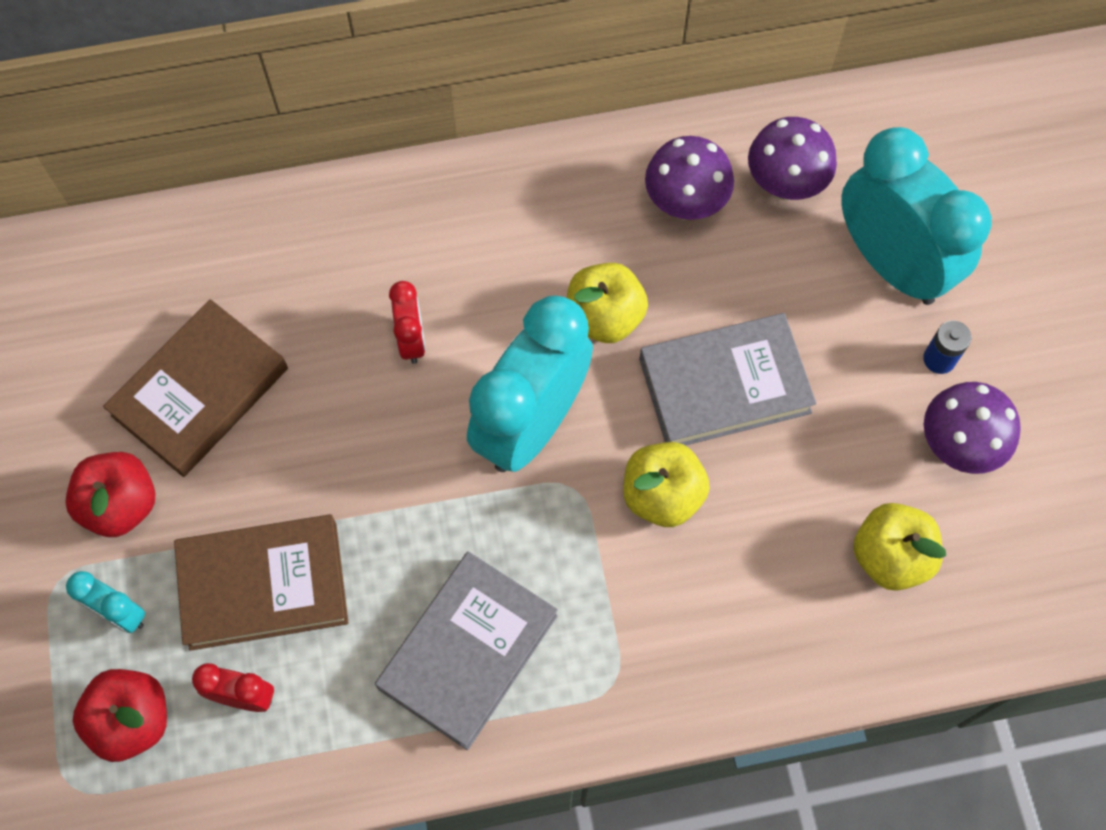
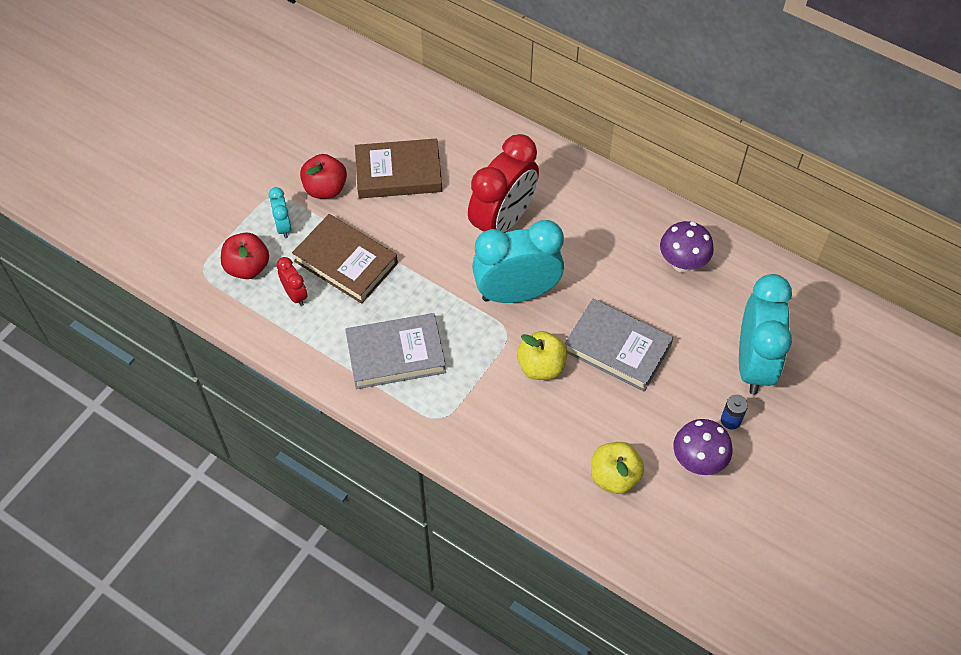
camera: 45 degrees right, 10 degrees down
(411, 340) = (503, 221): red clock -> red clock, size x2.22
(604, 317) = (594, 278): yellow apple -> none
(784, 185) = (738, 292): purple mushroom -> none

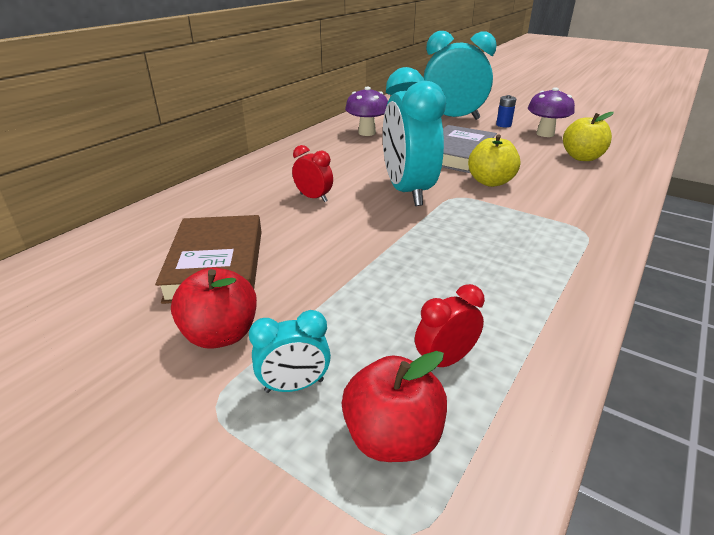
camera: 90 degrees left, 25 degrees down
(345, 262) = (373, 307): brown book -> none
(396, 354) = (516, 260): grey book -> none
(503, 221) = (313, 198): red clock -> red clock, size x0.45

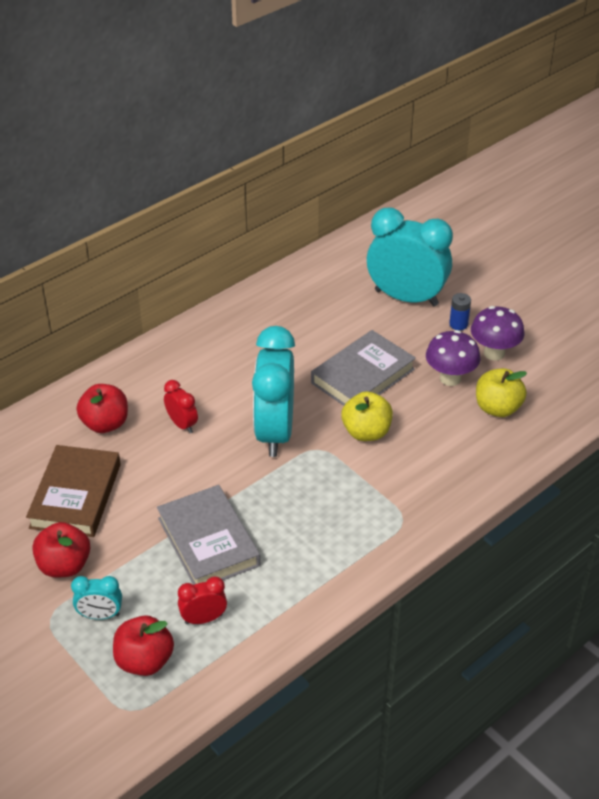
camera: 15 degrees right, 10 degrees up
(233, 207) = (105, 424): none -> red apple
(367, 133) = (286, 314): purple mushroom -> purple mushroom (450, 378)
(397, 280) = (208, 542): none -> grey book

